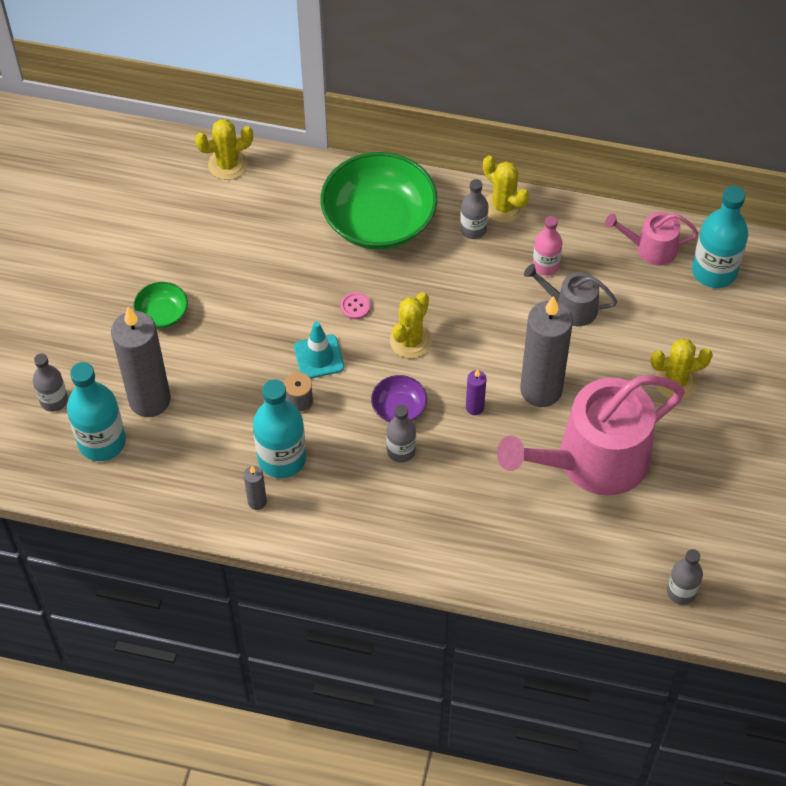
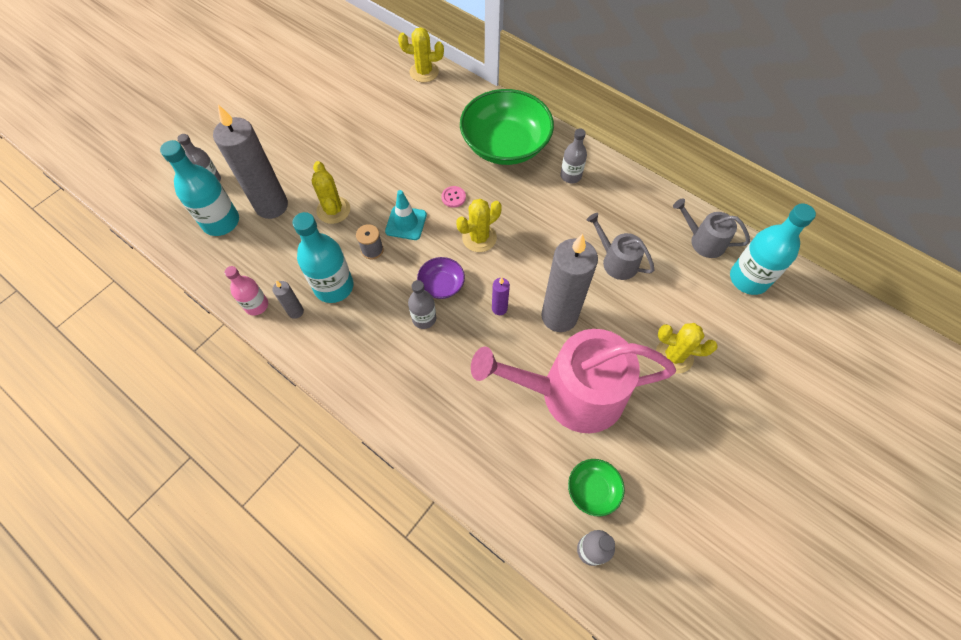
camera: 25 degrees right, 5 degrees up
(162, 313) = (319, 151): green bowl -> green bowl (593, 490)
(503, 207) = (602, 168): yellow cactus -> yellow cactus (333, 210)
(545, 265) = (612, 222): pink bottle -> pink bottle (256, 305)
(651, 248) = (703, 241): pink watering can -> grey watering can

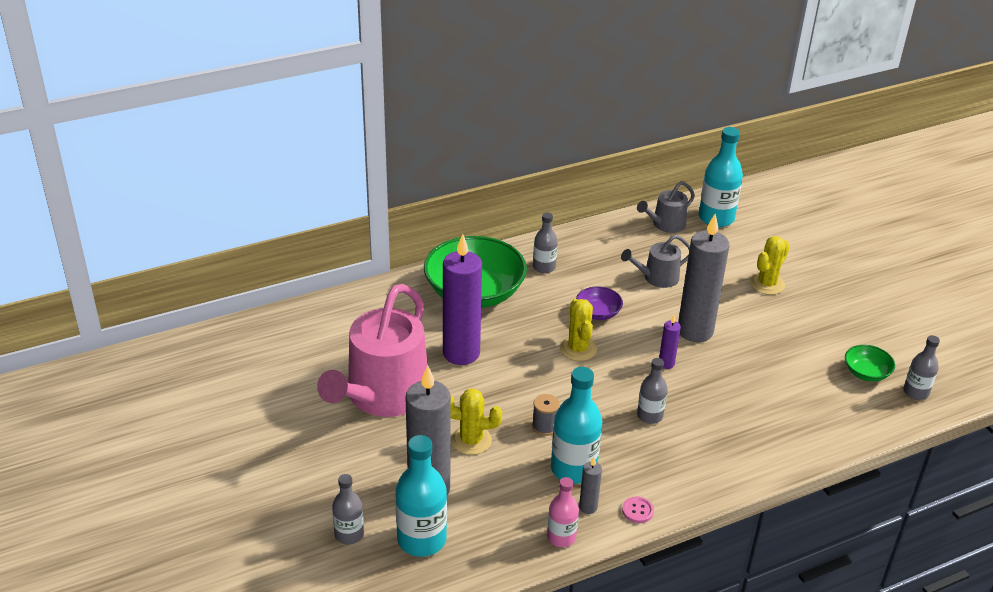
camera: 65 degrees left, 25 degrees down
(406, 223) = (526, 392): turquoise traffic cone -> none
(424, 72) = (324, 313): yellow cactus -> none
(427, 166) = (461, 353): none -> purple candle
(441, 284) = (617, 391): purple bowl -> purple bowl (598, 313)
(453, 197) = (516, 349): pink button -> pink button (637, 511)
(572, 393) = (775, 352): pink watering can -> pink watering can (383, 395)

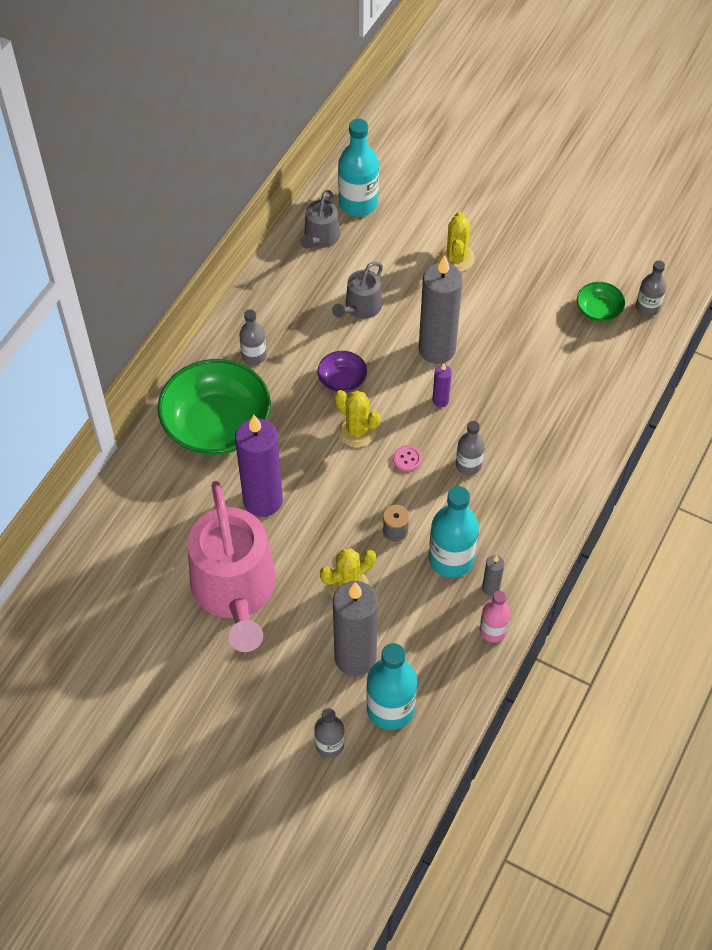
camera: 35 degrees left, 20 degrees up
(637, 511) = (529, 565): pink button -> pink button (407, 459)

